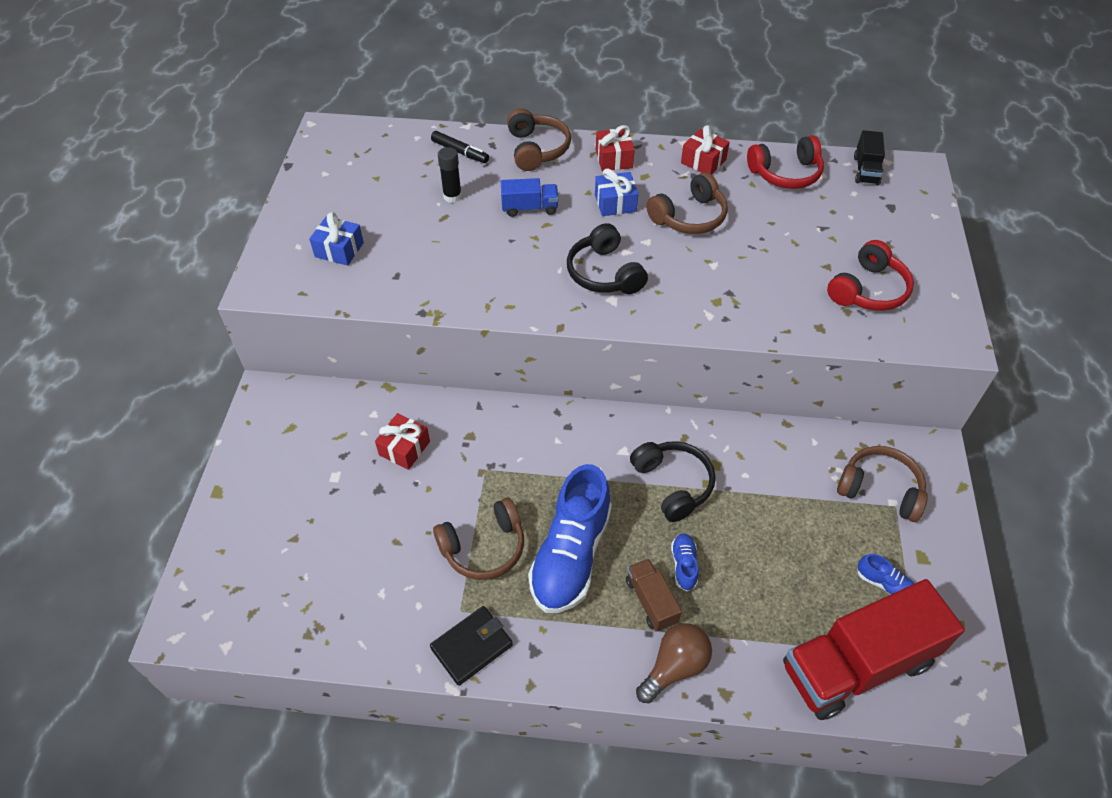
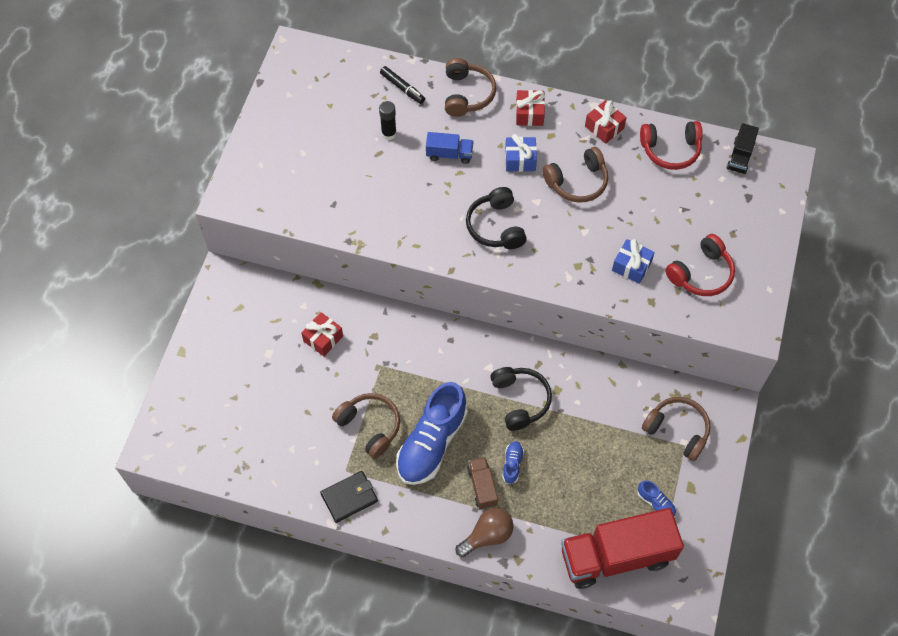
camera: 10 degrees right, 10 degrees up
(339, 250) = (292, 173): blue gift -> blue gift (631, 266)
(484, 547) = (370, 426): brown headphones -> brown headphones turned 120 degrees counterclockwise

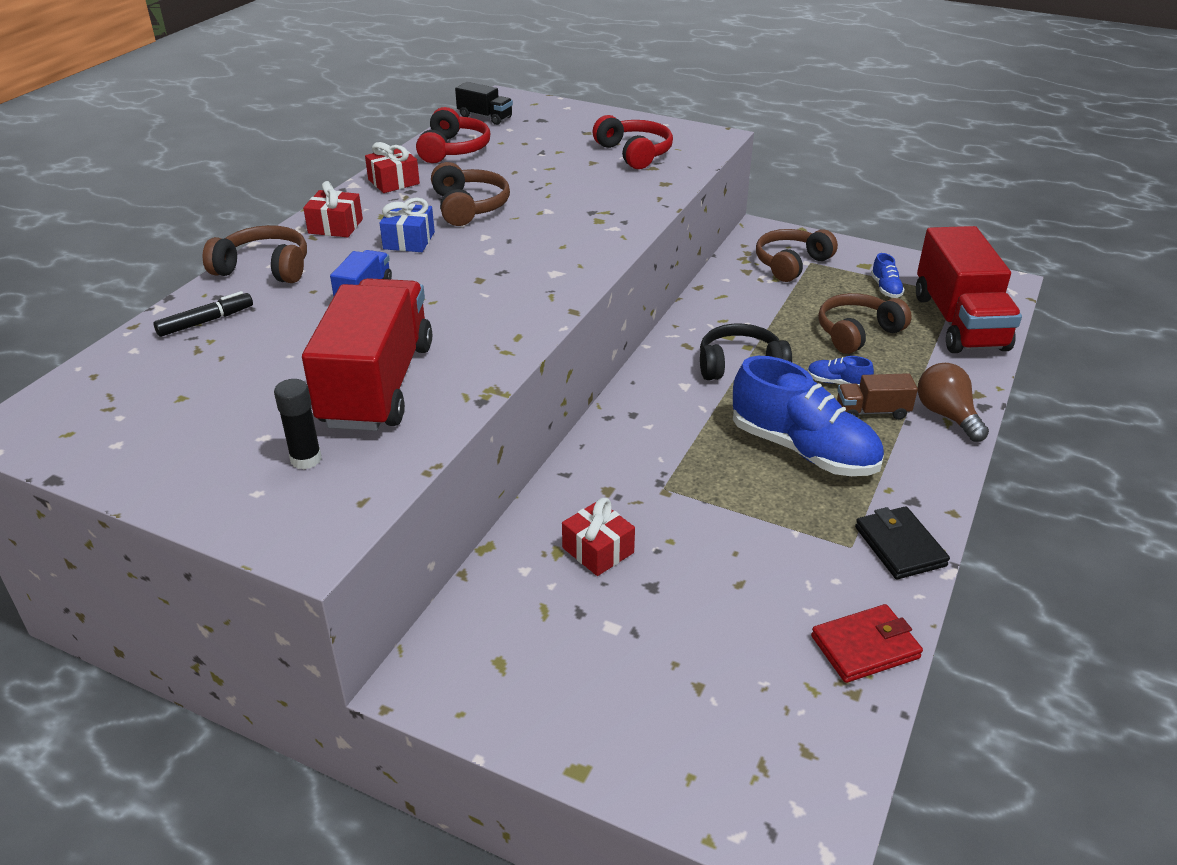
camera: 80 degrees left, 25 degrees down
(269, 476) = (865, 647): none -> red wallet
(355, 188) = (377, 385): none -> red truck
(370, 426) = (772, 511): brown headphones -> brown headphones (857, 333)
(389, 133) = (287, 342): black glue stick -> black glue stick (306, 459)
(496, 226) = (512, 269): black headphones -> none
(631, 266) = (611, 188): blue gift -> none
(655, 503) = (885, 288): blue shoe -> blue shoe turned 120 degrees clockwise

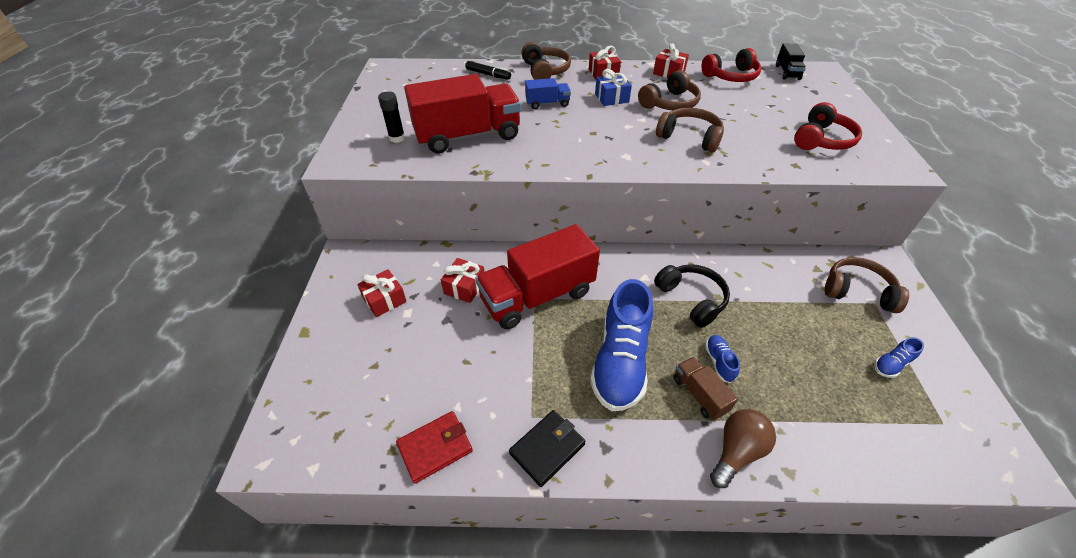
camera: 65 degrees right, 10 degrees up
(567, 649) = (385, 300): none -> red gift
(857, 333) = (800, 359): brown headphones -> brown headphones (689, 137)
(865, 647) = (435, 448): red wallet -> red wallet turned 75 degrees counterclockwise
(959, 322) = (896, 435): red truck -> red truck (537, 296)

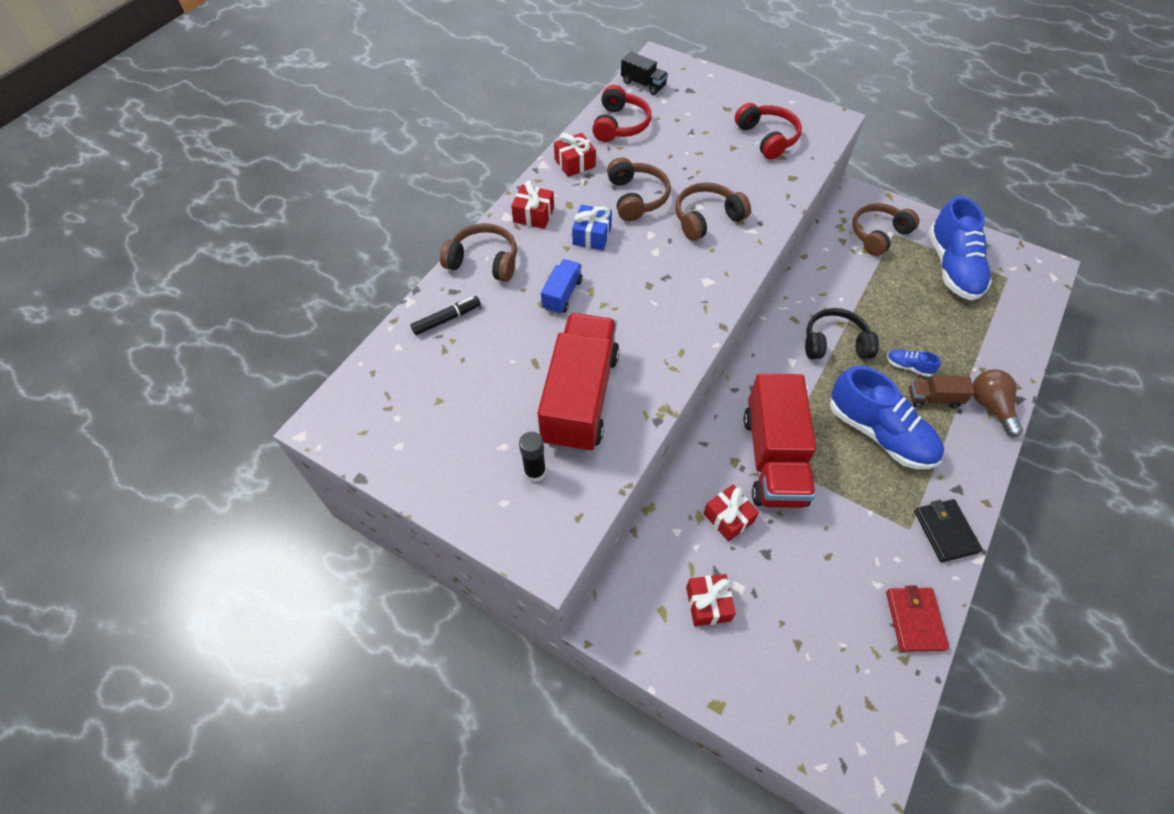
camera: 60 degrees left, 10 degrees up
(891, 364) = (952, 267): blue shoe -> blue shoe, size x2.38

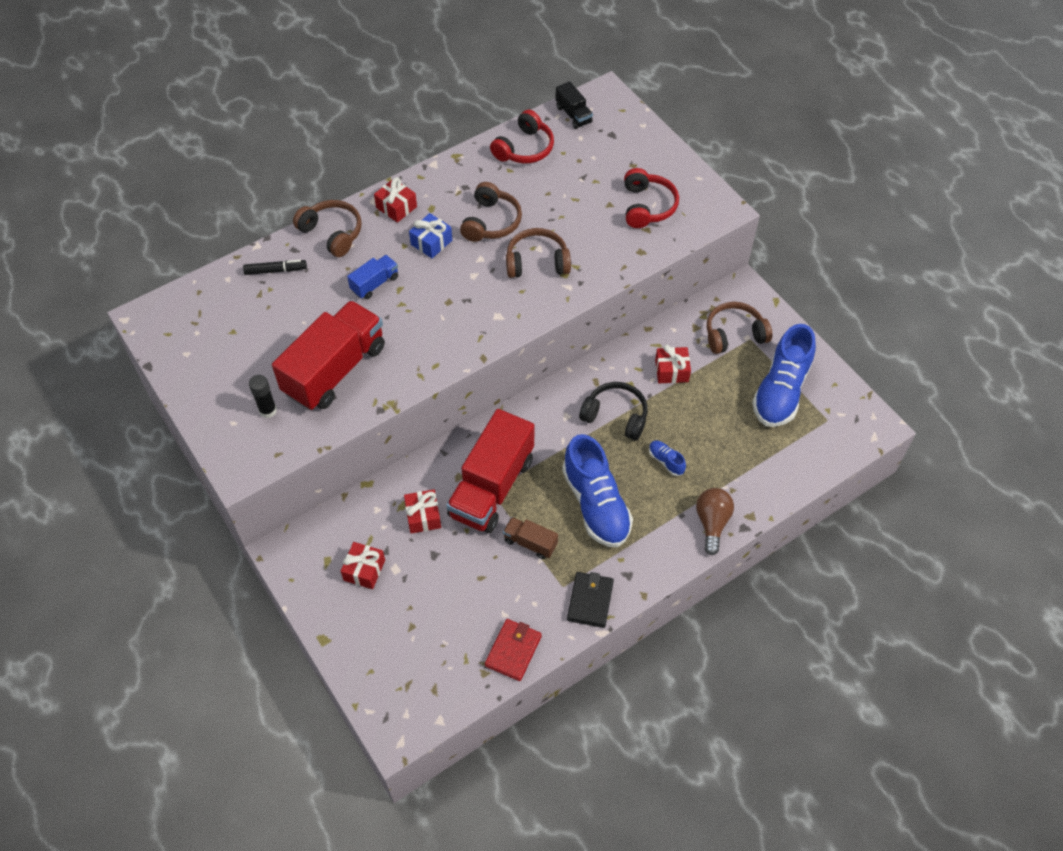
camera: 25 degrees right, 0 degrees up
(575, 163) = (461, 172): red gift -> red gift (671, 371)
(933, 398) = (666, 496): brown truck -> brown truck (530, 543)

